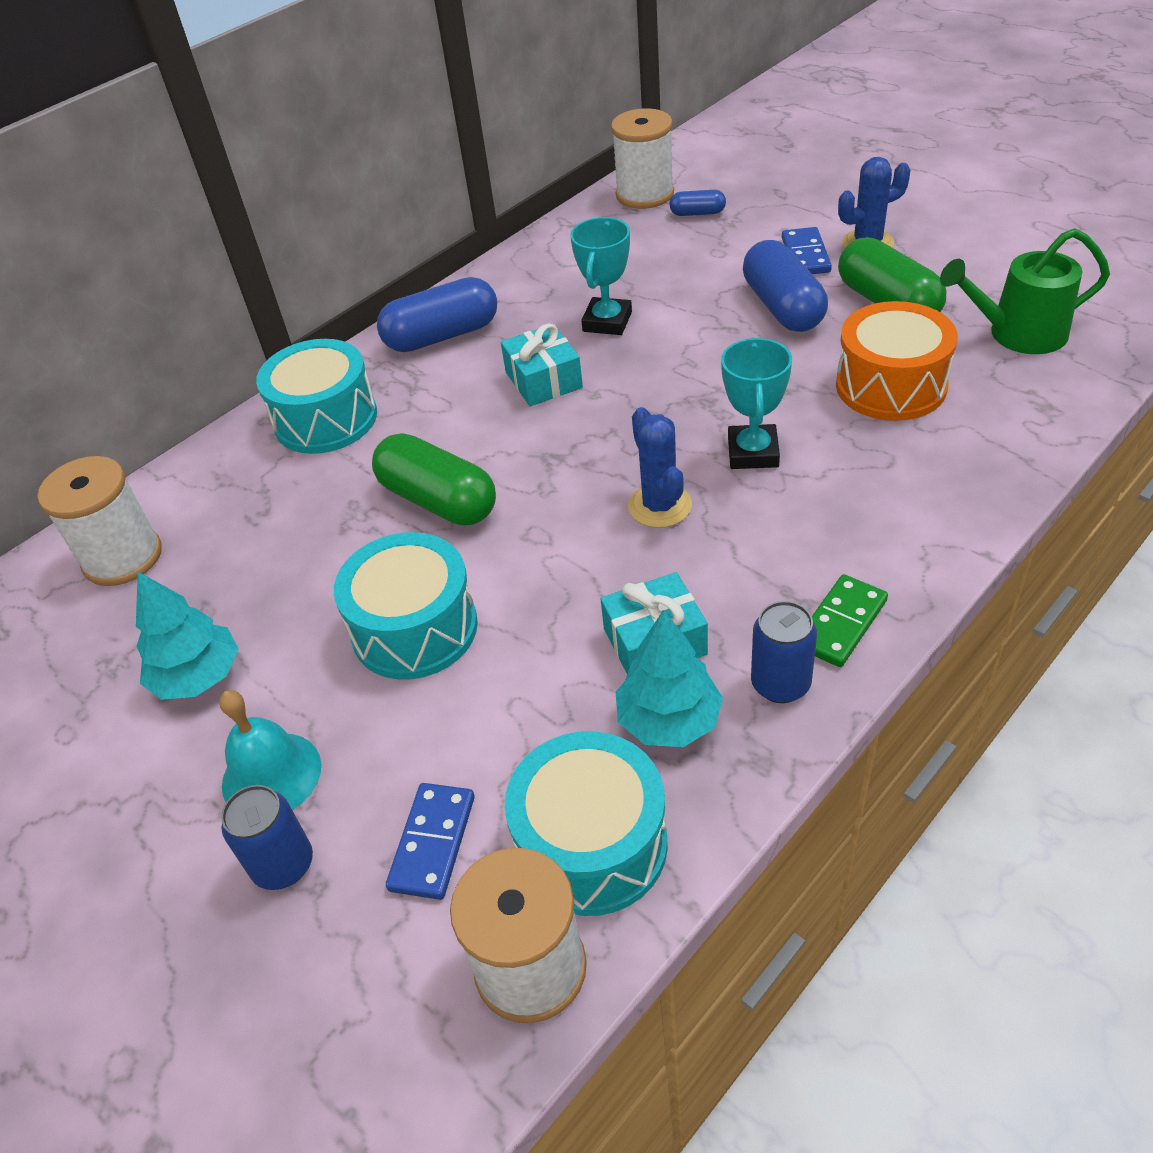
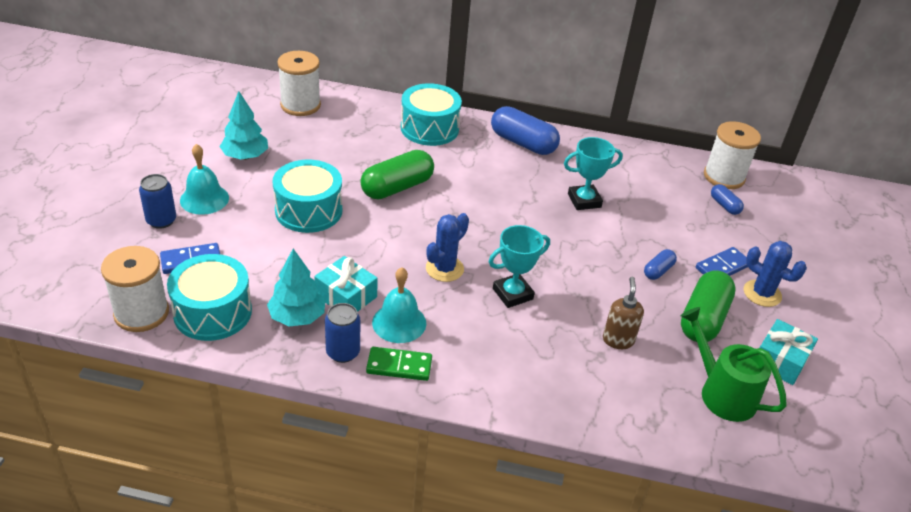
camera: 50 degrees right, 5 degrees down
(438, 501) = (397, 187): green capsule -> green capsule turned 45 degrees clockwise
(543, 380) = (514, 193): turquoise gift -> turquoise gift (780, 360)
(748, 594) = (399, 322): none -> turquoise bell
(782, 307) = (658, 271): blue capsule -> blue capsule, size x0.50
(891, 386) = (618, 340): orange drum -> brown soap dispenser

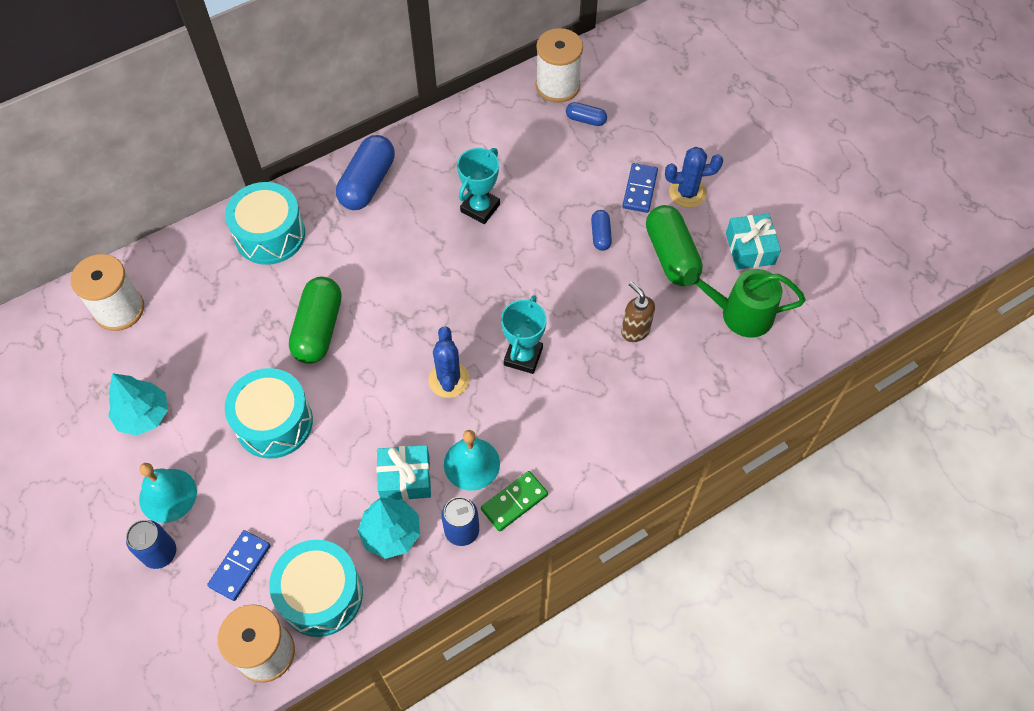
camera: 40 degrees left, 20 degrees up
(523, 143) = (367, 183): blue capsule -> blue capsule turned 60 degrees counterclockwise

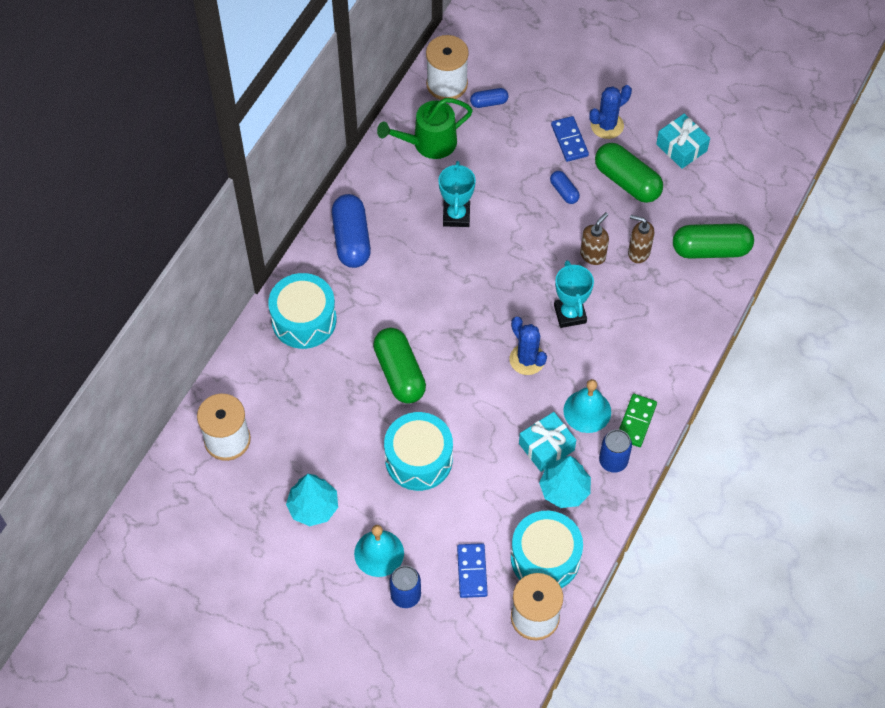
camera: 30 degrees left, 0 degrees up
(587, 310) = (593, 255): none -> brown soap dispenser
(713, 365) = (711, 249): none -> green capsule
(740, 314) = (706, 202): green watering can -> green watering can (429, 143)

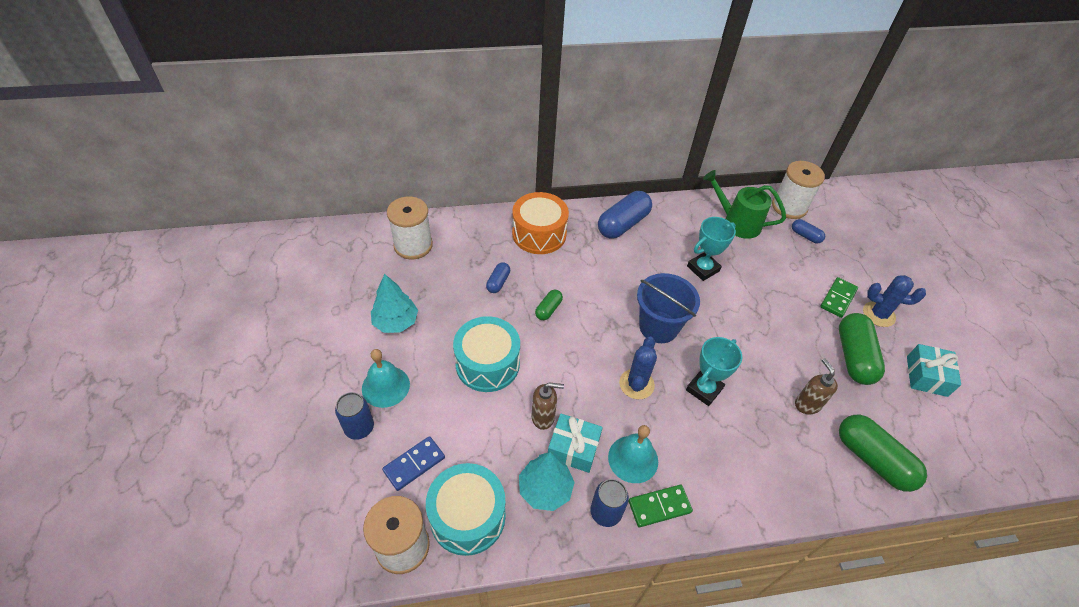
camera: 50 degrees right, 10 degrees down
(304, 320) = (539, 234): turquoise drum -> orange drum
(399, 373) = (548, 309): green capsule -> green capsule, size x0.50
(487, 300) = (658, 327): none -> blue bucket
(564, 191) = (796, 321): blue capsule -> blue capsule (498, 282)
(569, 140) = (838, 299): blue domino -> green domino
(593, 255) = (769, 373): brown soap dispenser -> brown soap dispenser (543, 417)

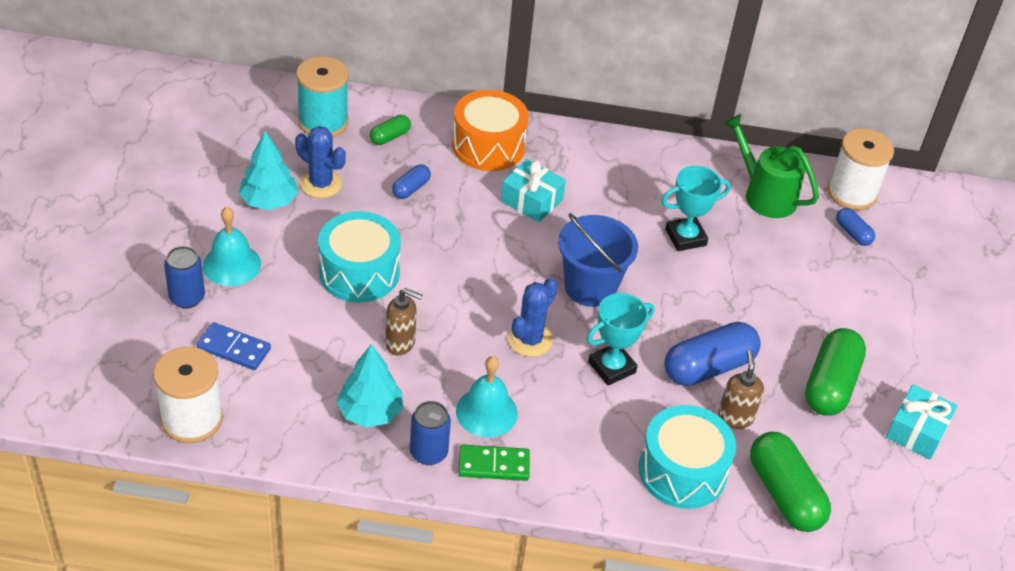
camera: 15 degrees right, 5 degrees down
(413, 245) = (323, 122): white spool -> turquoise spool
(414, 464) = (234, 348): blue domino -> blue domino turned 45 degrees clockwise
(467, 516) = (272, 413): turquoise drum -> turquoise drum (682, 471)
(548, 309) = (460, 233): green capsule -> green capsule (390, 137)
(573, 448) = (421, 383): turquoise gift -> turquoise gift (531, 200)
(623, 224) = (605, 160): blue capsule -> blue capsule (708, 367)
(838, 299) = (851, 316): green domino -> none
(878, 314) = (897, 348): blue cactus -> blue cactus (321, 184)

